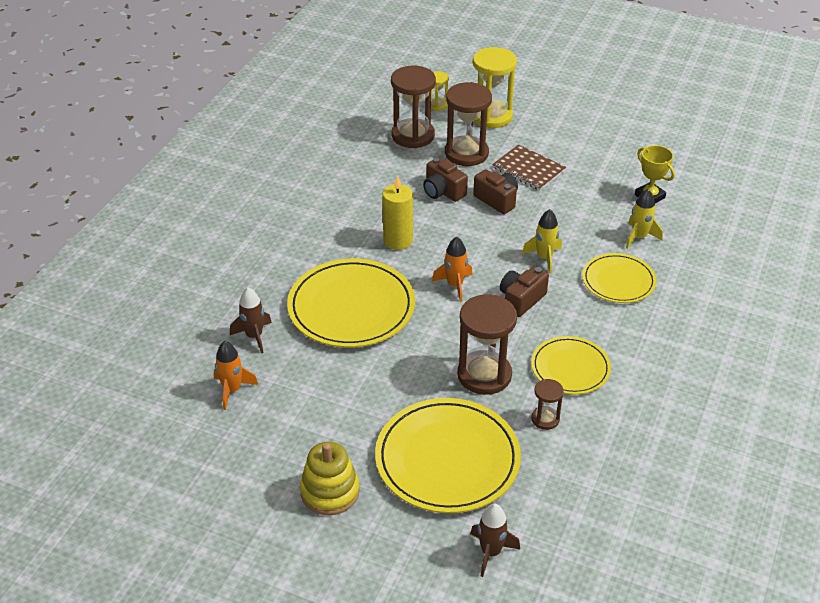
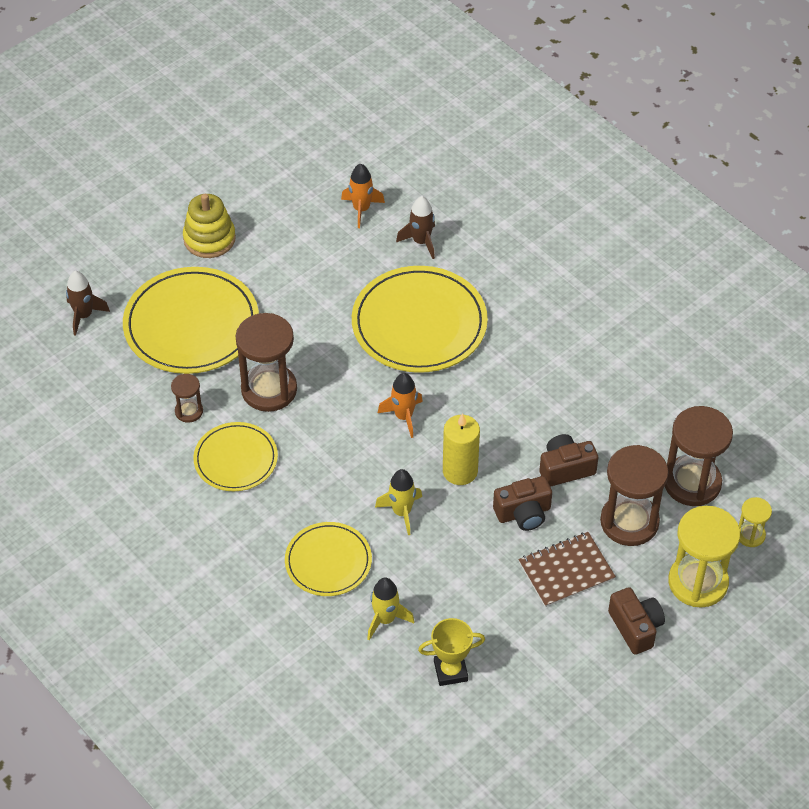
camera: 115 degrees right, 10 degrees up
(398, 241) = (500, 396): yellow candle -> yellow candle (460, 471)
(521, 300) = (350, 463): brown camera -> brown camera (635, 627)

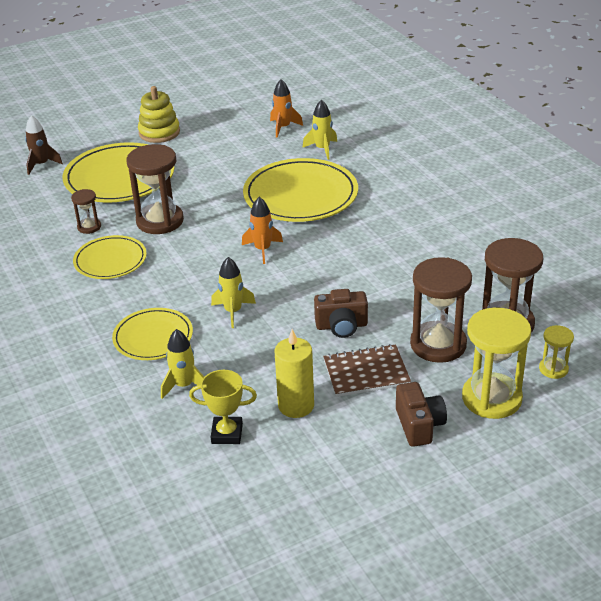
camera: 15 degrees right, 15 degrees down
(421, 242) = (322, 149): brown rocket -> yellow rocket
(460, 471) = (296, 290): yellow candle -> yellow candle (296, 406)
(565, 469) = (391, 300): brown camera -> none

